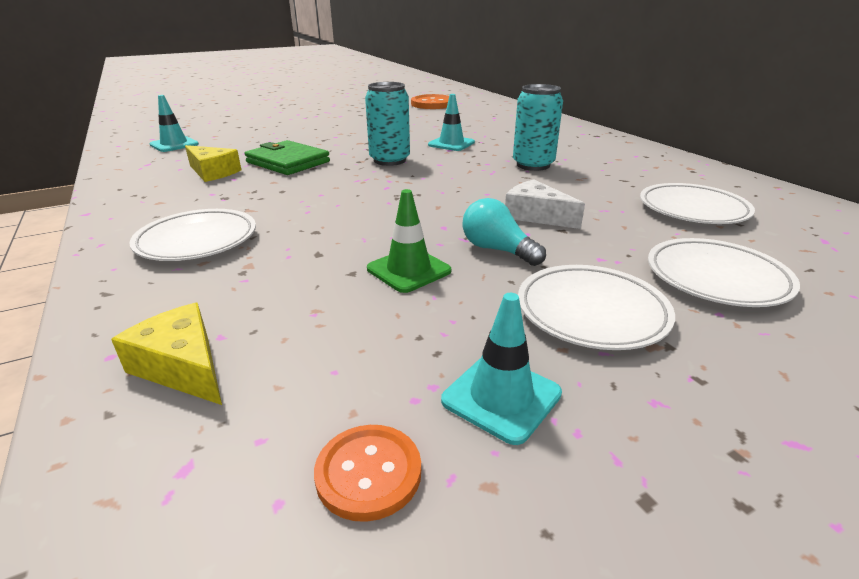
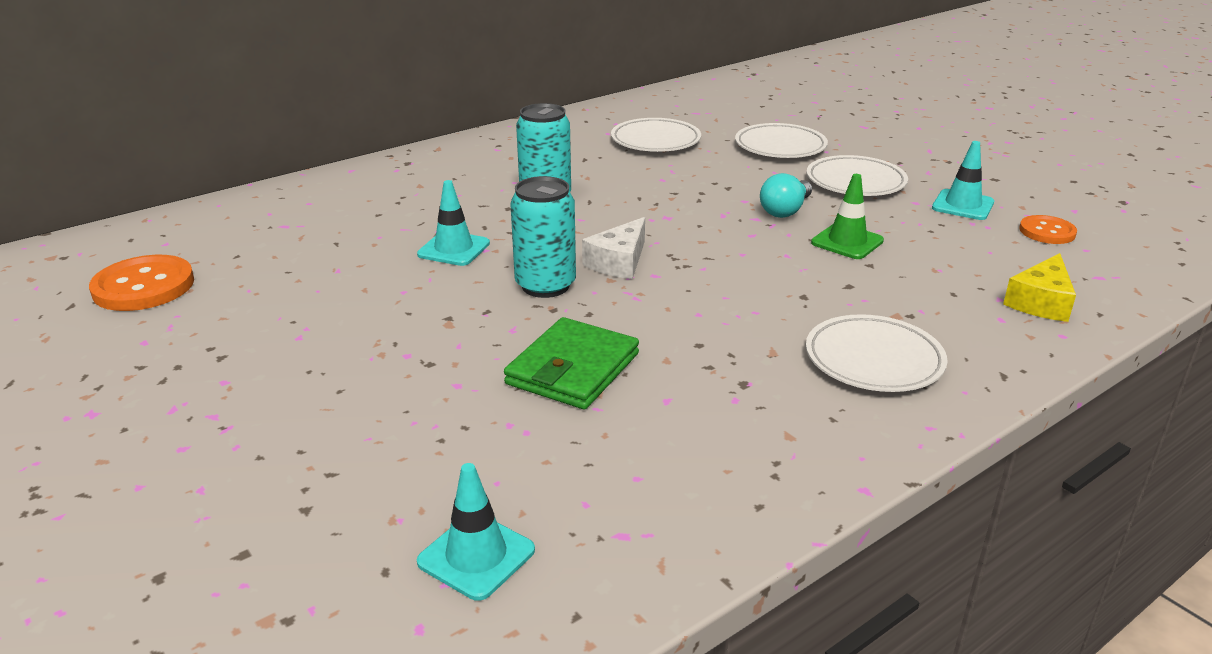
camera: 100 degrees left, 0 degrees up
(213, 172) = (646, 430): yellow cheese -> none
(536, 215) = (702, 196): white cheese -> white cheese (619, 262)

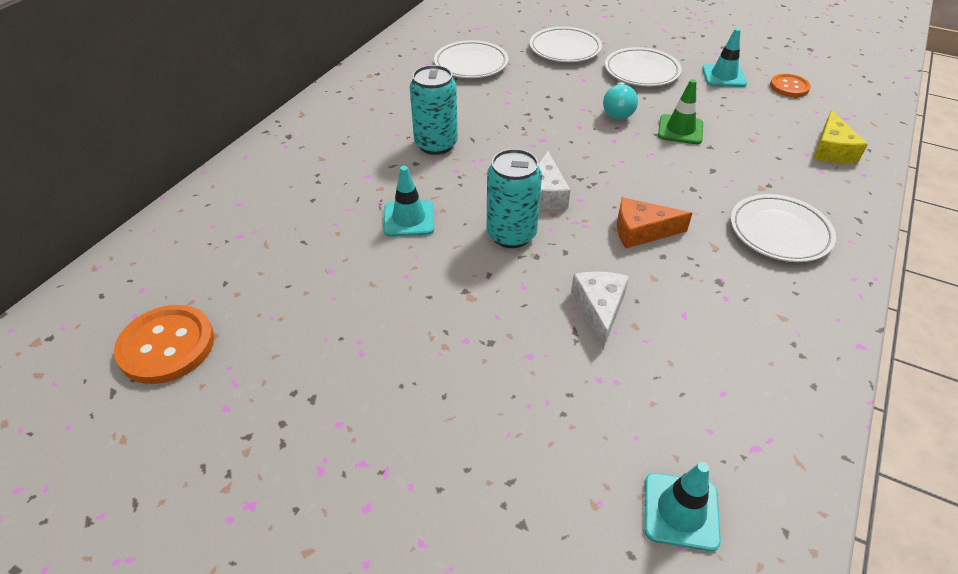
camera: 25 degrees left, 15 degrees up
(573, 369) = (599, 309): green wallet -> white cheese
(696, 318) = (641, 231): none -> orange cheese

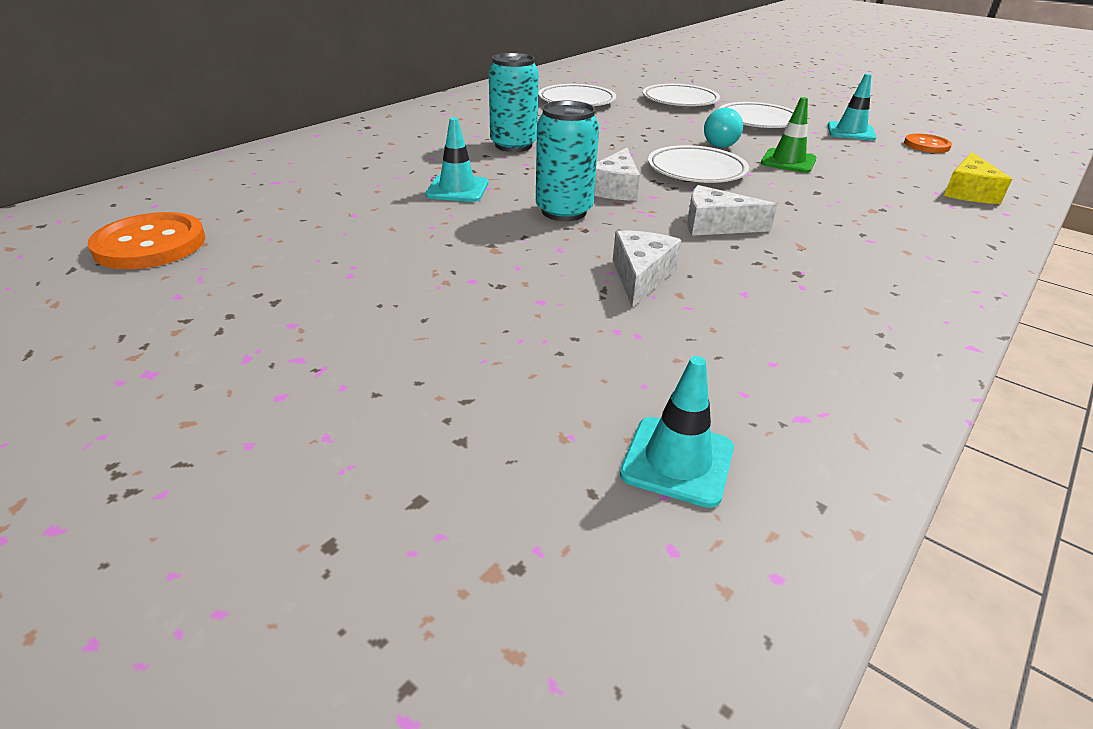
camera: 10 degrees right, 10 degrees down
(641, 231) = (716, 225): orange cheese -> white cheese
(779, 232) = (886, 244): white plate -> white plate (696, 171)

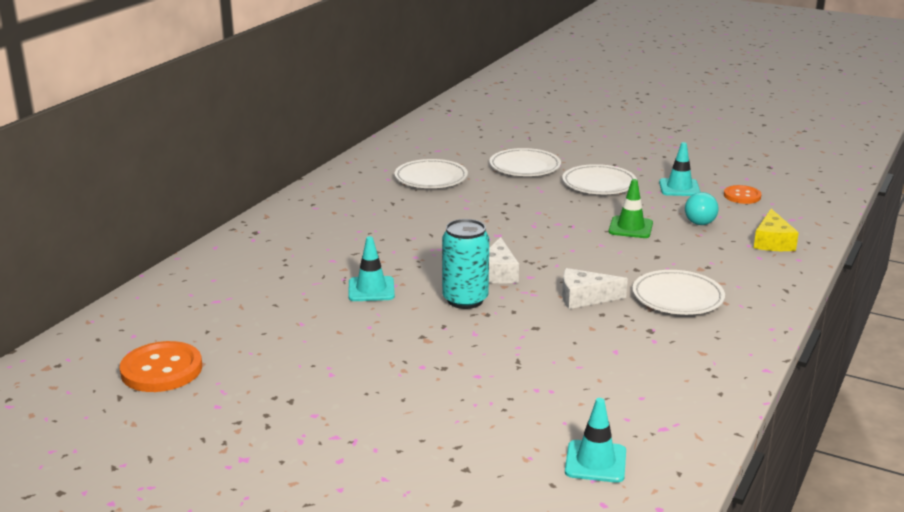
camera: 10 degrees left, 10 degrees down
(513, 145) = (396, 238): turquoise can -> none
(640, 276) = (540, 347): white cheese -> none
(696, 171) = (558, 247): white plate -> white plate (677, 298)
(721, 143) = (572, 214): turquoise light bulb -> turquoise light bulb (699, 219)

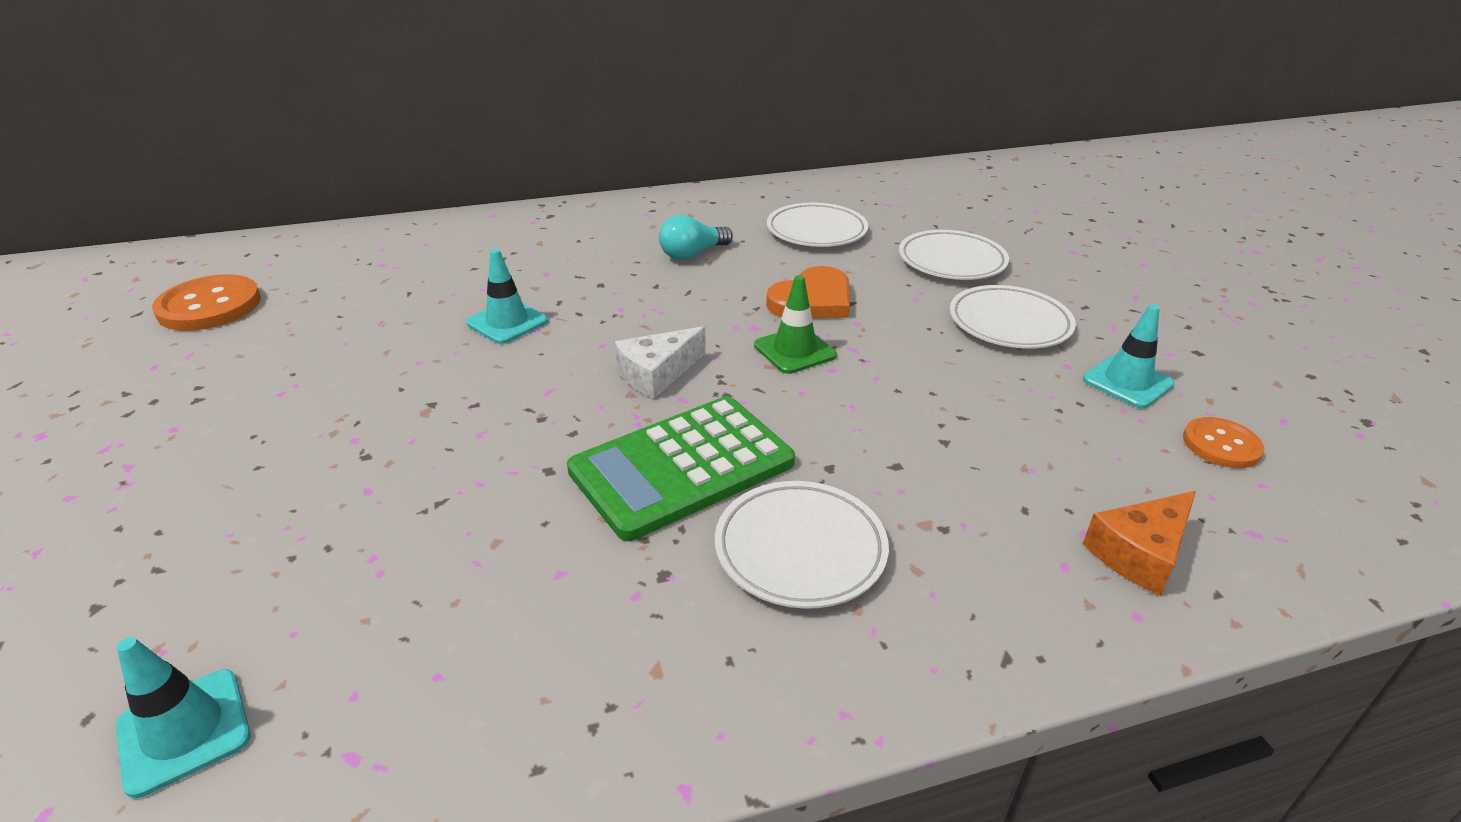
camera: 45 degrees right, 10 degrees up
(465, 300) = (558, 386): turquoise can -> none
(498, 211) = (812, 300): none -> orange heart
(584, 298) = (682, 467): white cheese -> green calculator
(630, 227) = (939, 403): green traffic cone -> green traffic cone (794, 350)
(699, 219) = (1072, 445): turquoise light bulb -> turquoise light bulb (692, 254)
(772, 242) = (1140, 553): yellow cheese -> orange cheese

